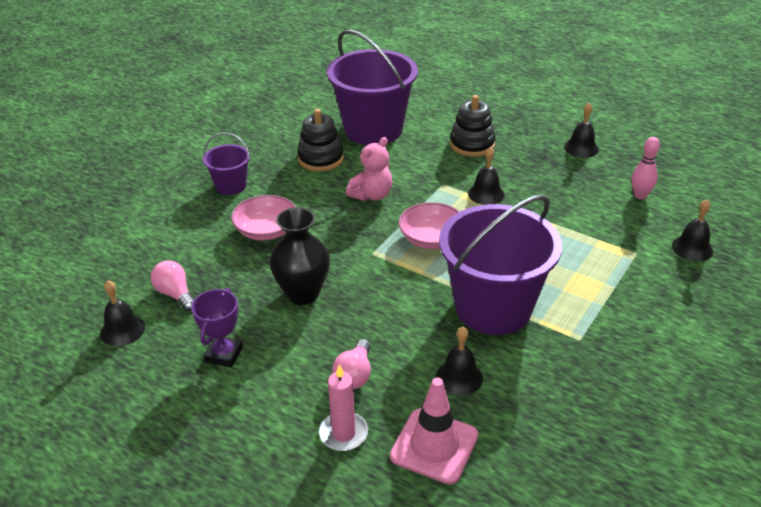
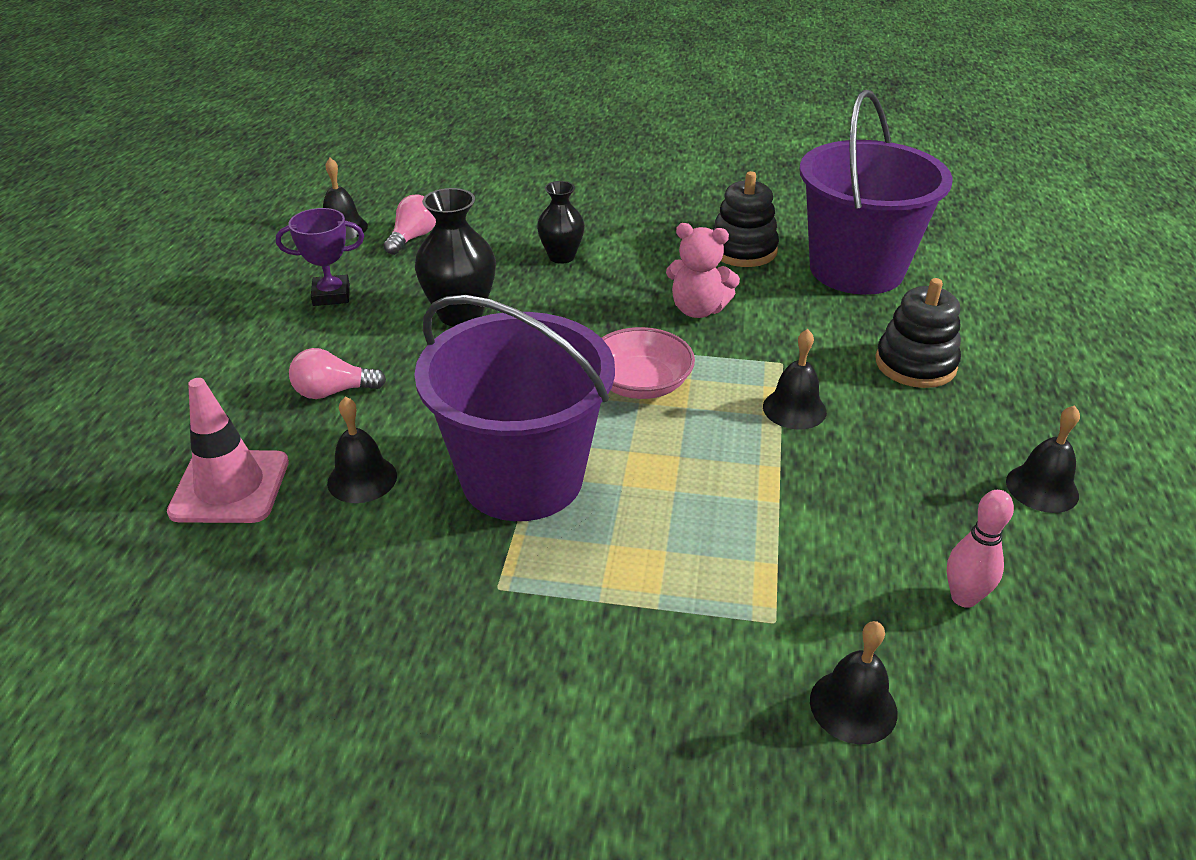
camera: 65 degrees right, 0 degrees up
(231, 186) = (628, 209): purple bucket -> none
(266, 230) = (561, 257): pink bowl -> black vase
(343, 433) = (233, 410): pink candle -> none

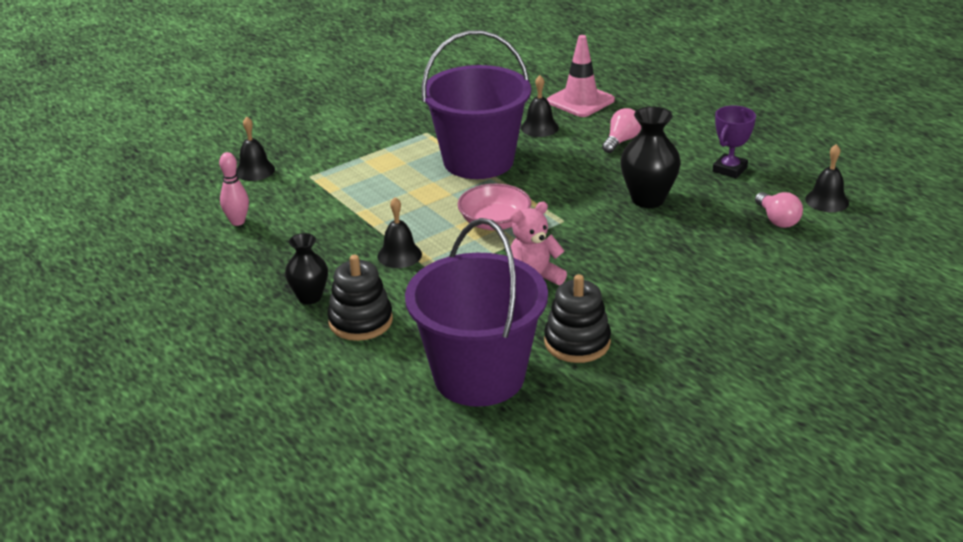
camera: 135 degrees right, 5 degrees down
(561, 257) = (673, 263): black vase -> black vase (310, 297)
(1042, 488) = (231, 287): black bell -> none

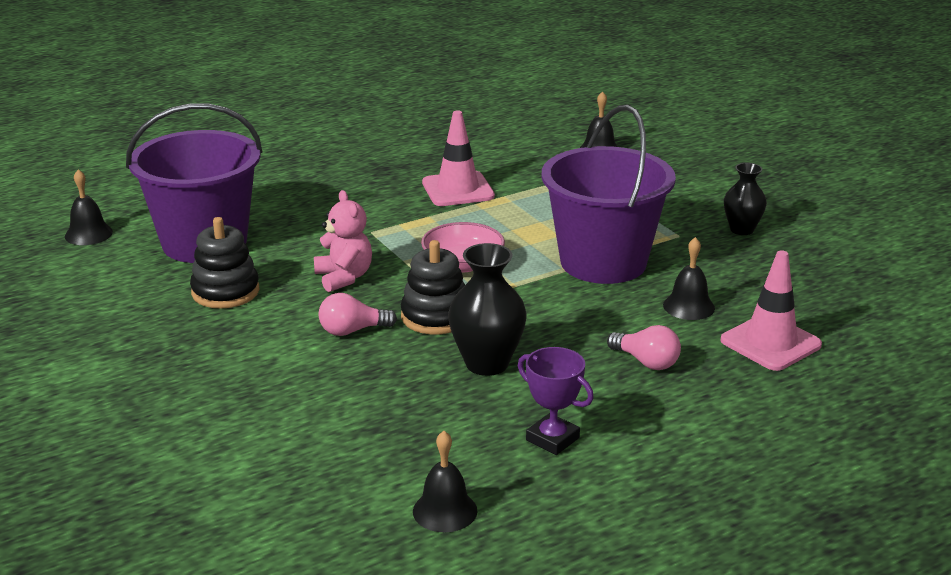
camera: 95 degrees right, 5 degrees down
(237, 222) = (501, 145): pink bowling pin -> none
(310, 297) = (362, 175): black vase -> black vase (741, 229)
(343, 237) = (458, 189): none -> pink traffic cone
(360, 321) = (314, 196): black stacking toy -> black stacking toy (435, 317)
(399, 255) = (416, 214): black bell -> black bell (88, 234)
(777, 220) = (407, 455): pink light bulb -> pink light bulb (352, 331)

